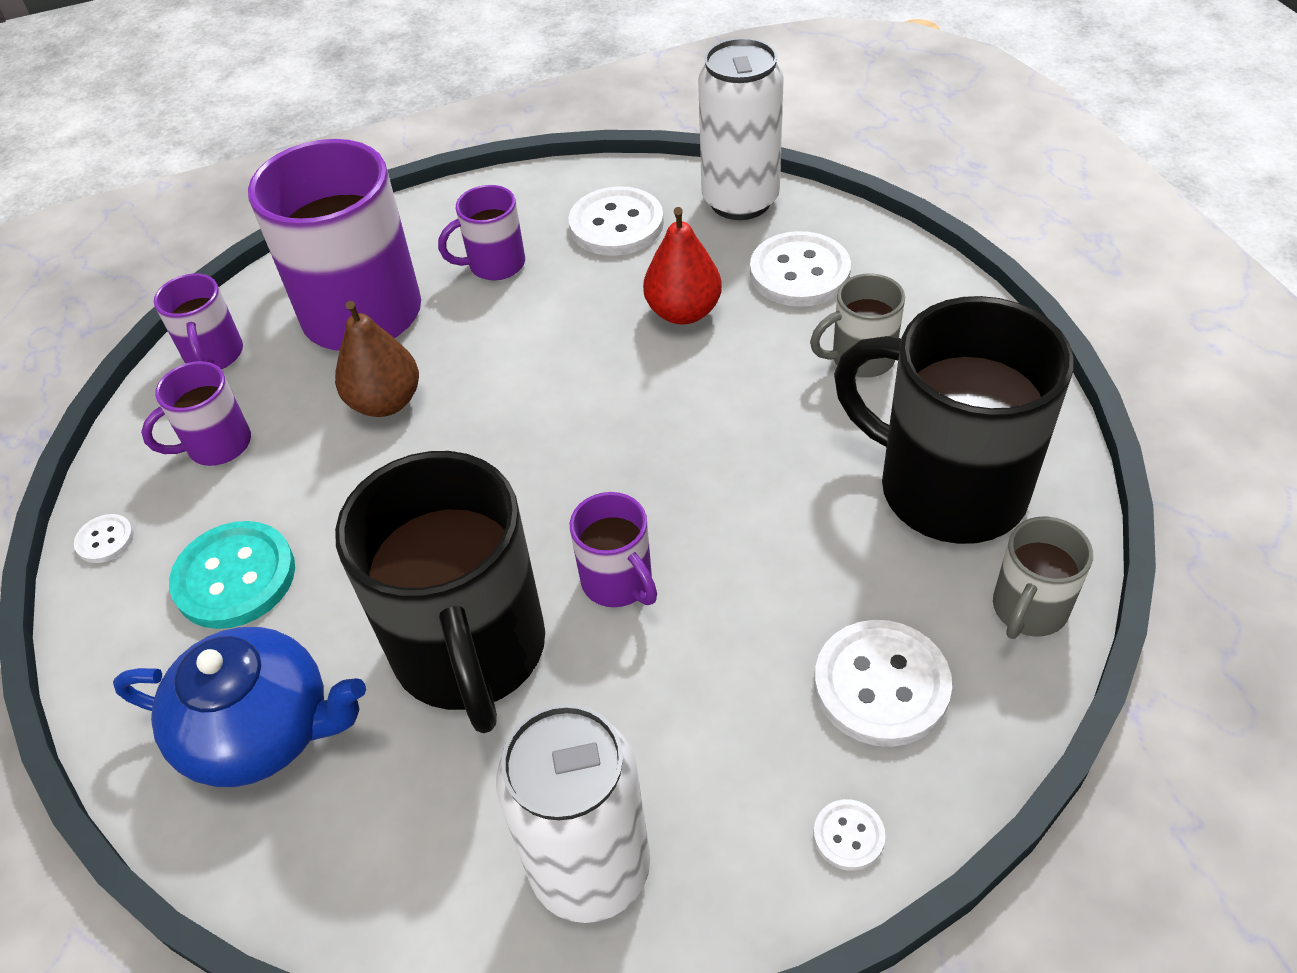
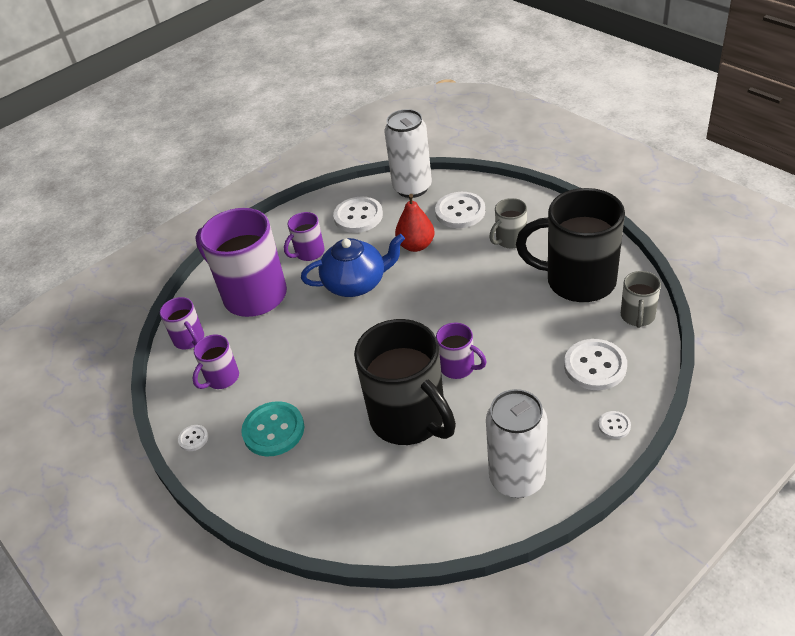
camera: 20 degrees left, 5 degrees down
(262, 731) = (333, 486): blue teapot -> blue teapot (356, 283)
(385, 402) = (295, 331): brown pear -> none

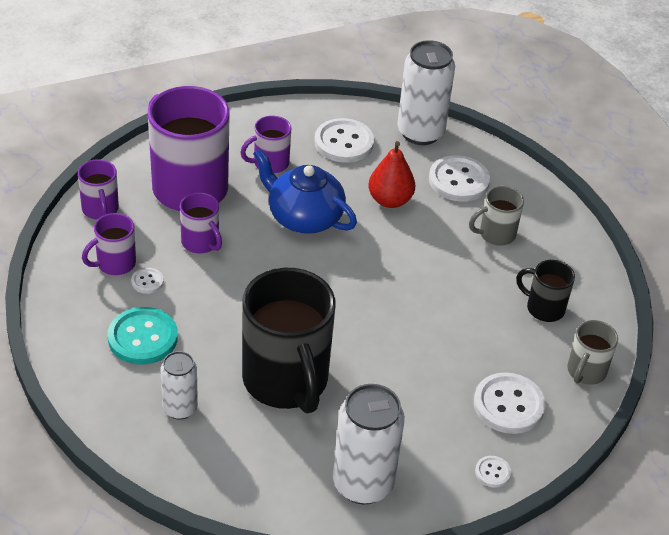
camera: 10 degrees right, 0 degrees up
(193, 439) = (59, 314): white button -> white button (147, 281)
(333, 477) = (180, 408): none -> white can
(356, 283) = (303, 217): blue teapot -> blue teapot turned 150 degrees counterclockwise
(458, 367) = (364, 349): purple mug -> purple mug (201, 243)
(577, 281) = (543, 308): black mug -> black mug, size x0.48

